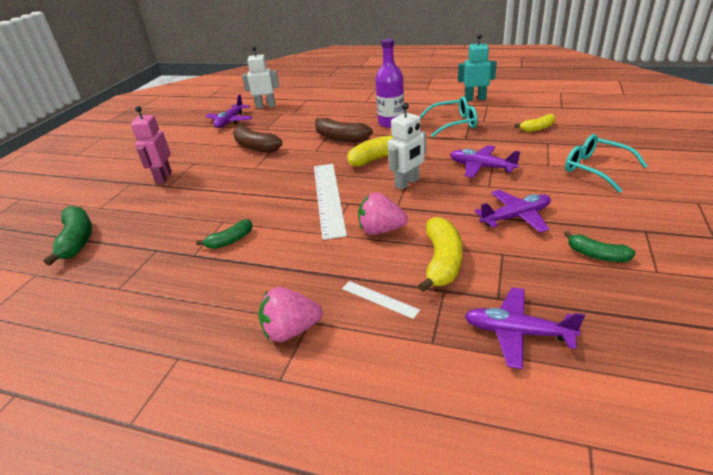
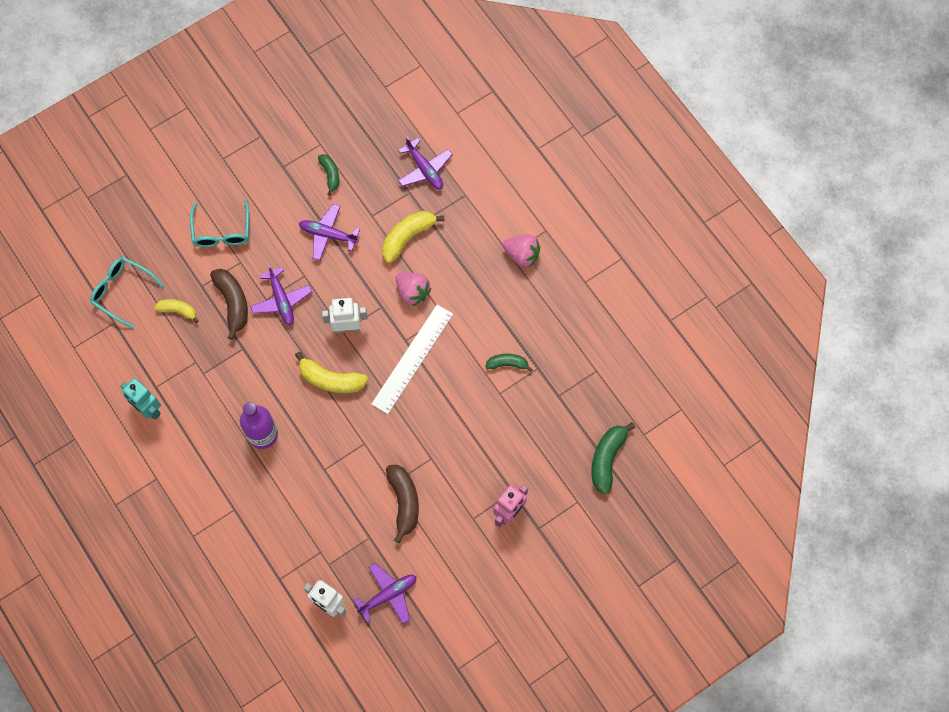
camera: 145 degrees left, 35 degrees up
(341, 138) = (326, 447): brown banana -> brown banana (233, 303)
(379, 299) = (464, 239): white ruler -> none
(453, 123) = (221, 381): turquoise glasses -> turquoise glasses (122, 291)

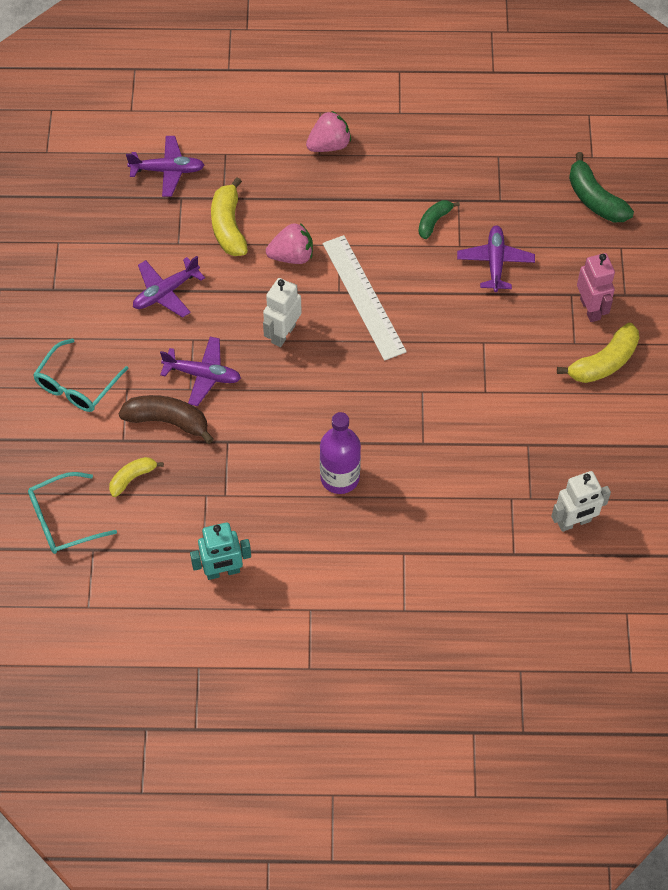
camera: 55 degrees left, 10 degrees down
(222, 231) = (76, 385): turquoise glasses -> turquoise glasses turned 90 degrees clockwise
(330, 175) = (100, 252): green banana -> none
(331, 380) = (328, 380): yellow banana -> yellow banana (604, 362)
(388, 595) = (602, 463): purple plane -> purple plane (495, 262)
(404, 502) = (512, 391): brown banana -> none

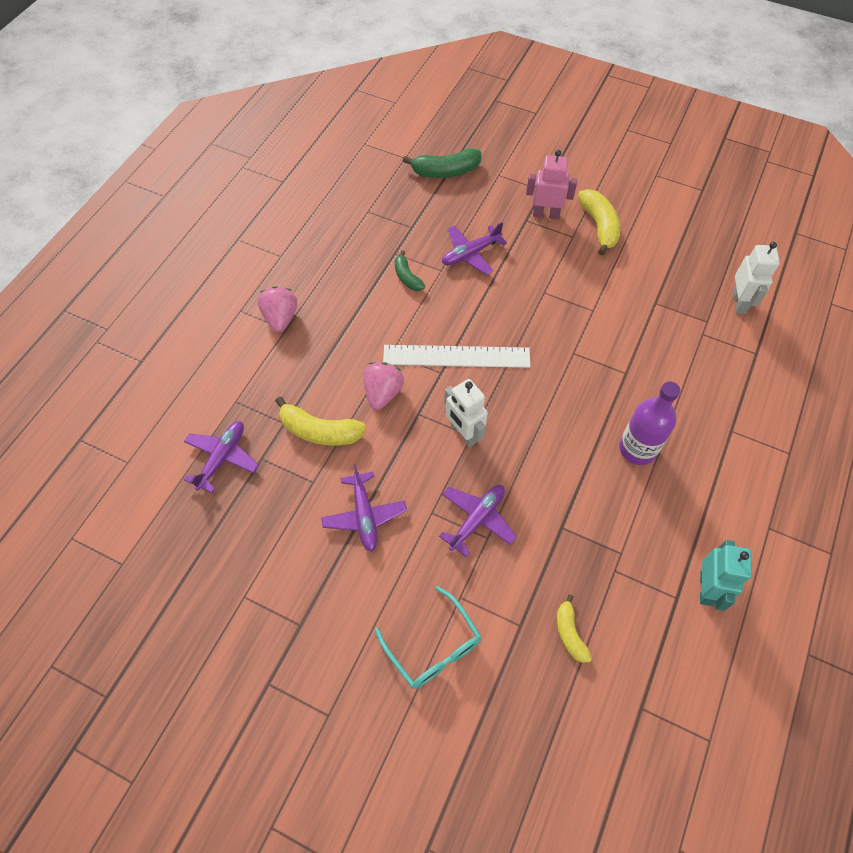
camera: 65 degrees left, 0 degrees up
(63, 520) = (595, 726): turquoise glasses -> none
(167, 421) = (516, 573): brown banana -> none
(495, 262) = (470, 254): purple plane -> purple plane turned 60 degrees counterclockwise

